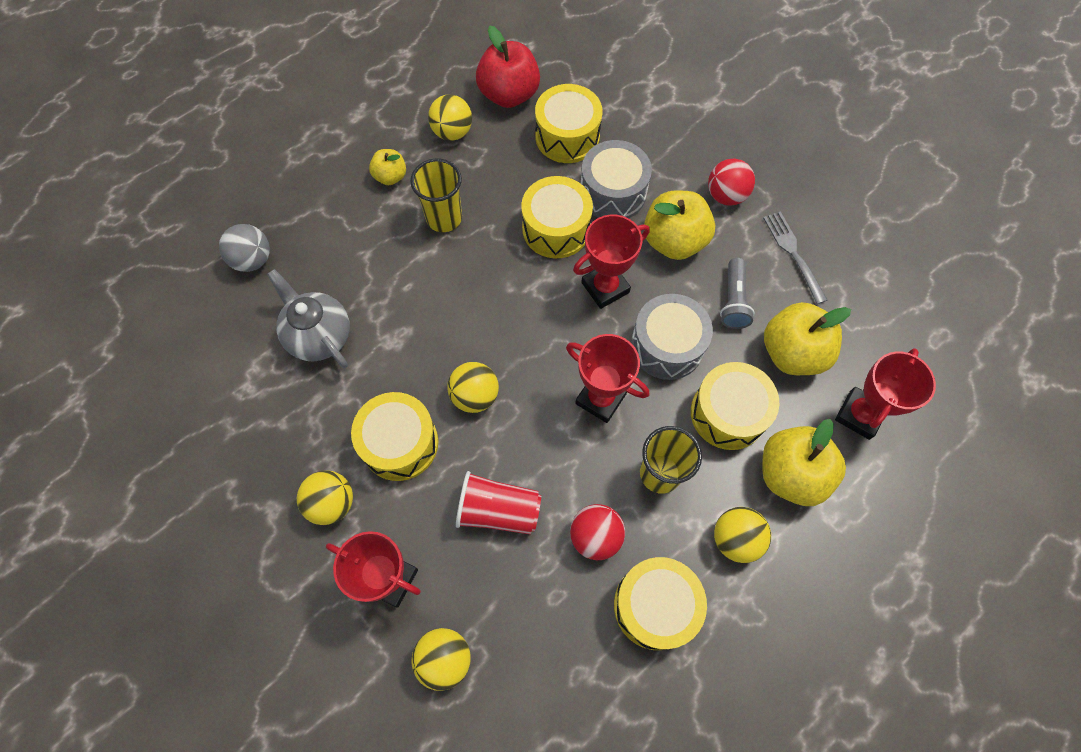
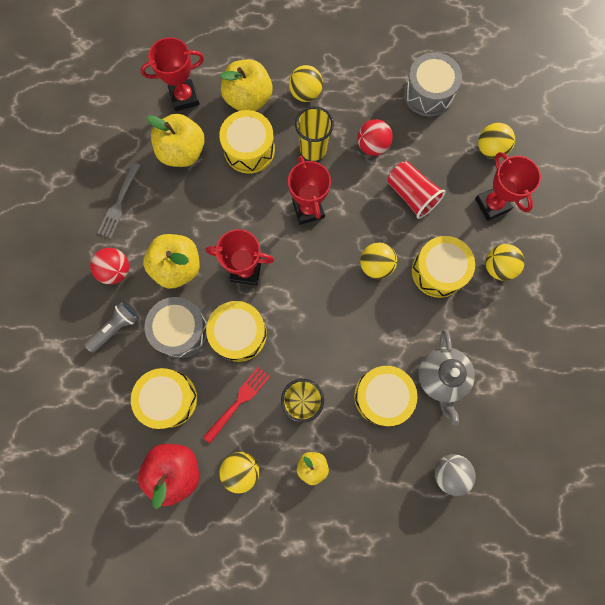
camera: 140 degrees left, 10 degrees up
(503, 176) = (238, 402): none -> red fork
(655, 606) = (371, 96): yellow drum -> yellow drum (382, 396)
(667, 346) = (245, 209): grey drum -> grey drum (428, 93)
(733, 301) = (182, 204): grey flashlight -> grey flashlight (115, 328)

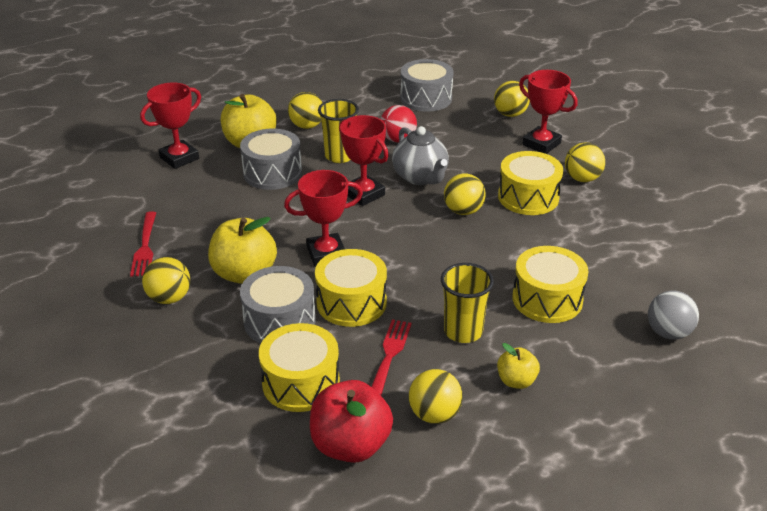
camera: 25 degrees left, 40 degrees down
(115, 328) = (195, 344): grey flashlight -> none
(116, 270) = (169, 298): red ball -> yellow ball
(119, 202) = (145, 246): grey fork -> red fork
(182, 152) = (199, 193): yellow apple -> none
(249, 149) = (272, 173): yellow drum -> grey drum
(411, 195) = (460, 158): red cup -> none
(441, 377) = (595, 266): grey teapot -> grey teapot (420, 177)

